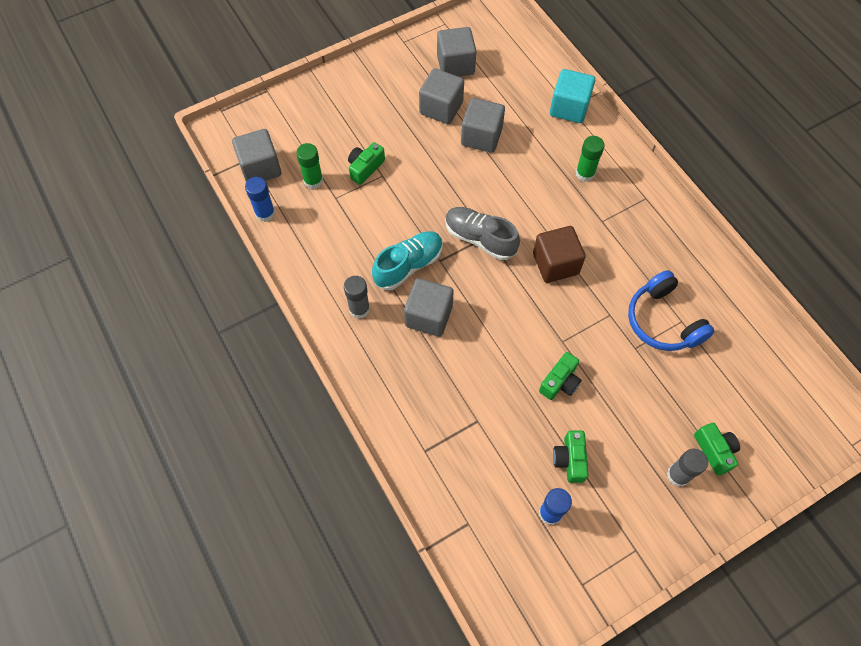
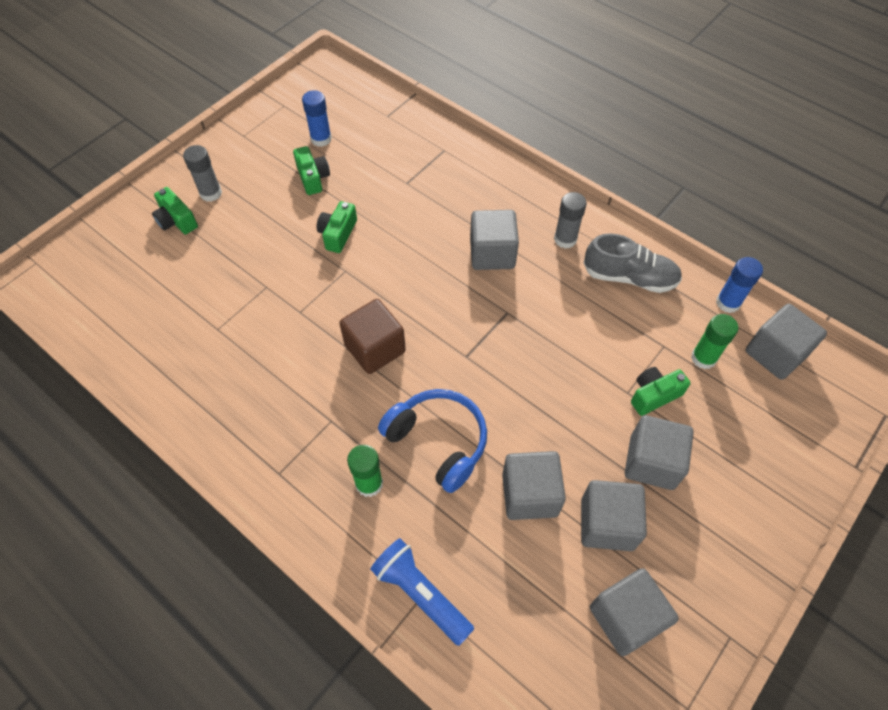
camera: 160 degrees right, 5 degrees down
(365, 168) = (654, 395): green camera -> green camera turned 135 degrees counterclockwise
(393, 130) = (651, 462): none -> grey cube
(408, 265) = (538, 296): turquoise shoe -> none
(480, 239) = (473, 350): grey shoe -> grey shoe (629, 277)
(569, 108) = (421, 594): turquoise cube -> blue flashlight
(662, 321) = (239, 322): blue headphones -> blue headphones (438, 441)

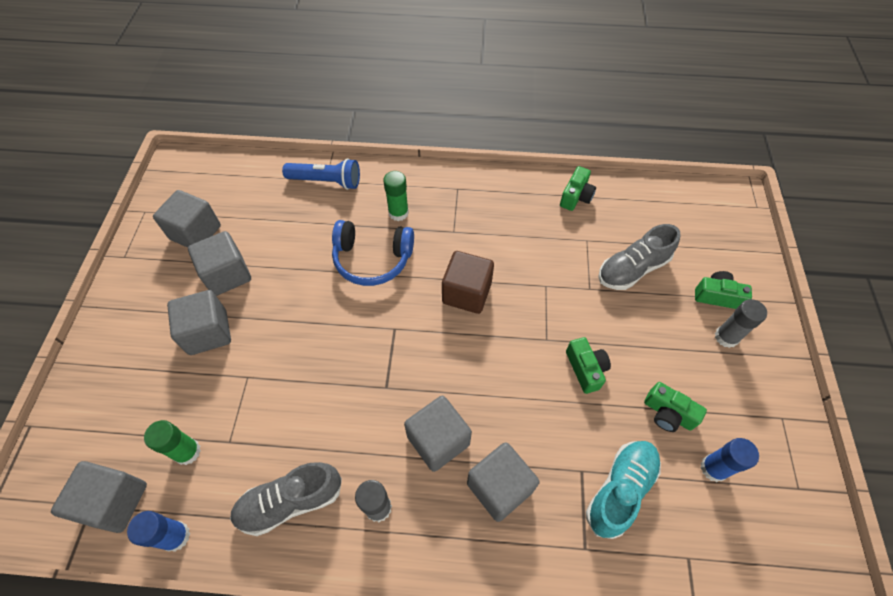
camera: 145 degrees right, 0 degrees up
(212, 280) = (632, 269): none -> grey shoe
(392, 161) = (620, 490): none -> turquoise shoe
(529, 494) = (289, 263): grey cube -> grey cube (499, 487)
(654, 395) = (223, 387): green camera -> green camera (576, 196)

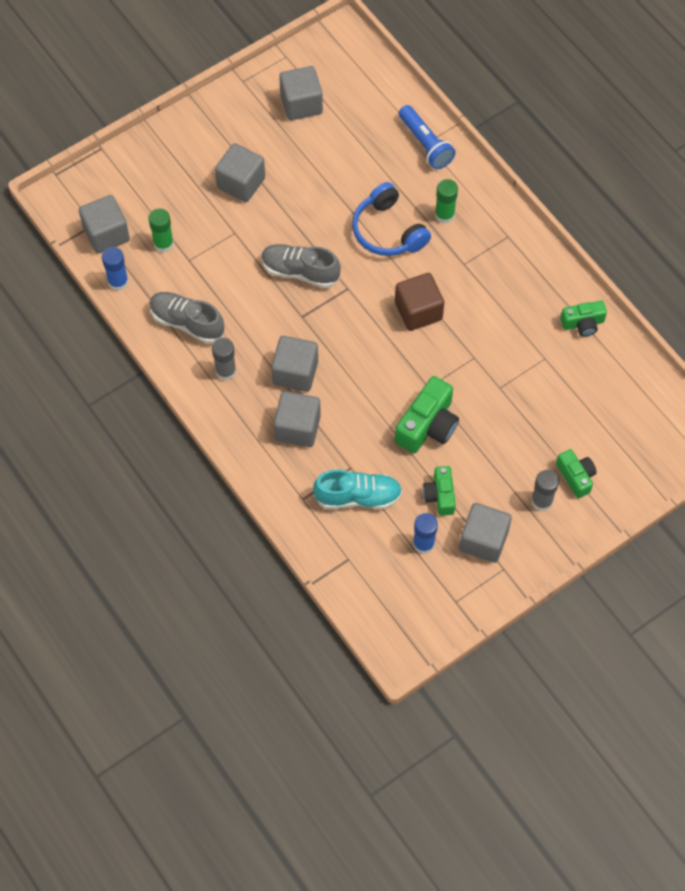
camera: 50 degrees right, 5 degrees up
(227, 275) = (290, 154): grey cube -> grey cube (483, 540)
(585, 369) = (428, 425): green camera -> green camera, size x1.62
(632, 269) = (546, 405): grey shoe -> grey shoe (300, 271)

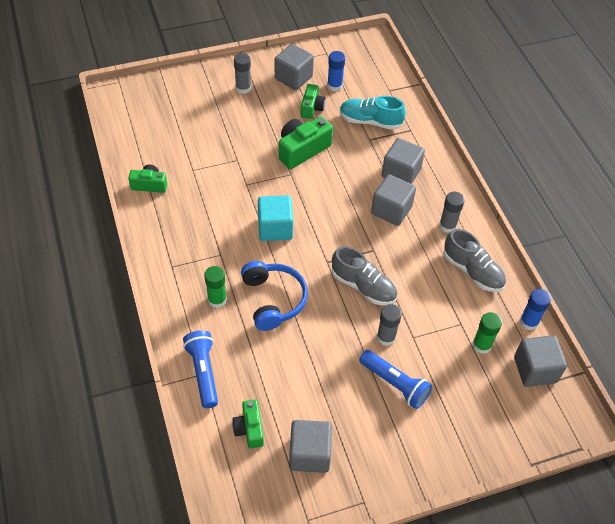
camera: 165 degrees left, 10 degrees down
(241, 183) = (395, 384): grey cube -> blue flashlight
(261, 225) = (386, 337): none -> grey glue stick
(418, 311) = (275, 228): brown cube -> turquoise cube
(576, 476) = (212, 95): green camera -> green camera (249, 429)

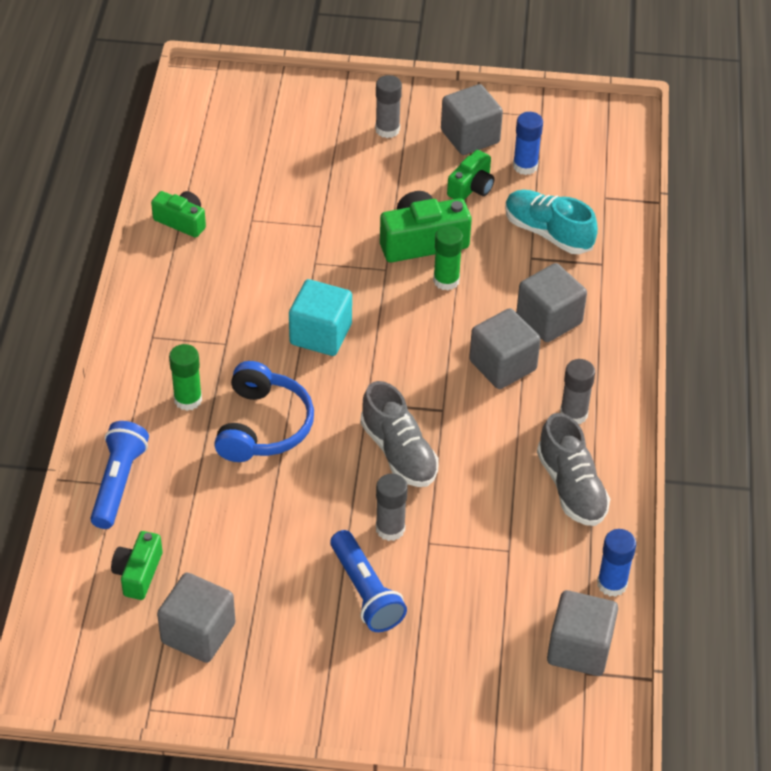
camera: 25 degrees right, 5 degrees down
(481, 345) = (521, 588): green glue stick -> green glue stick (446, 280)

